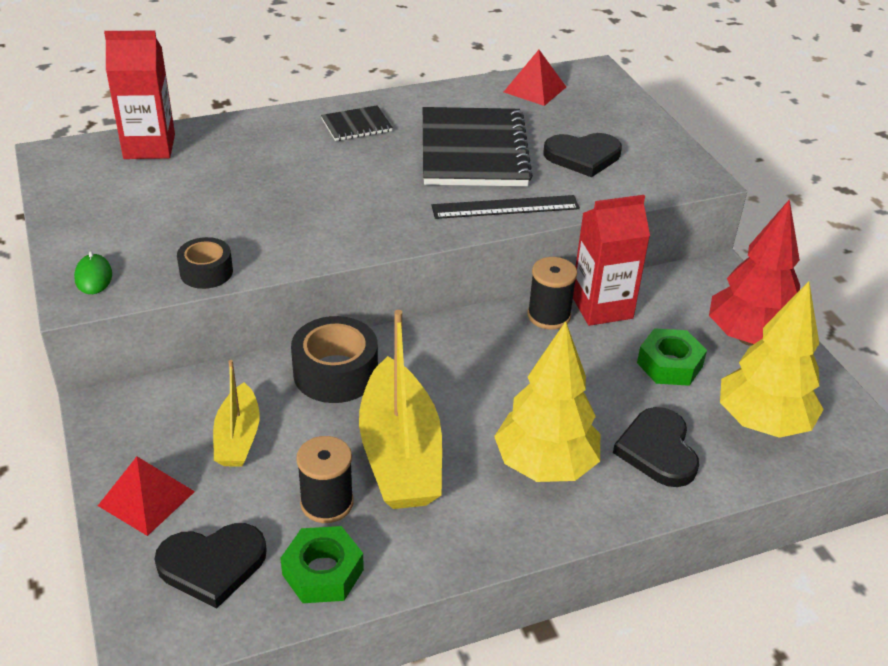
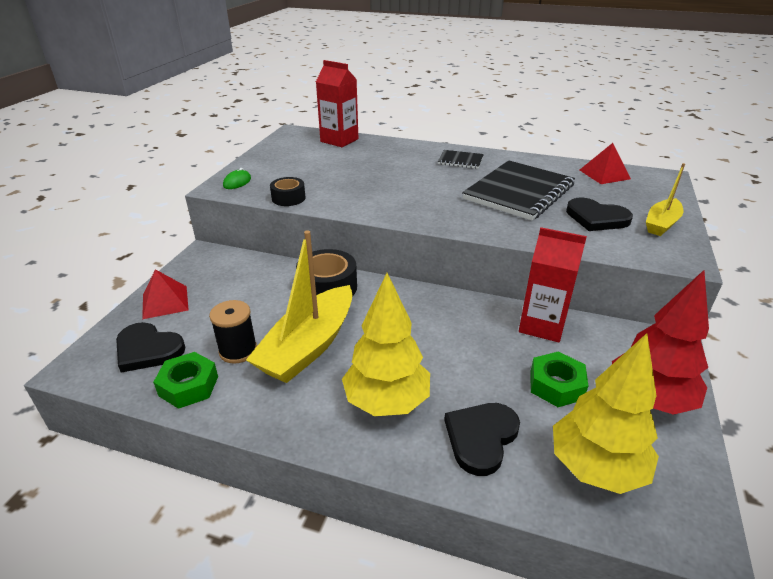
camera: 40 degrees right, 5 degrees down
(238, 437) = (240, 295): yellow boat -> yellow boat (661, 224)
(505, 207) = (502, 226): black ruler -> none
(549, 315) = (496, 314): black spool -> none

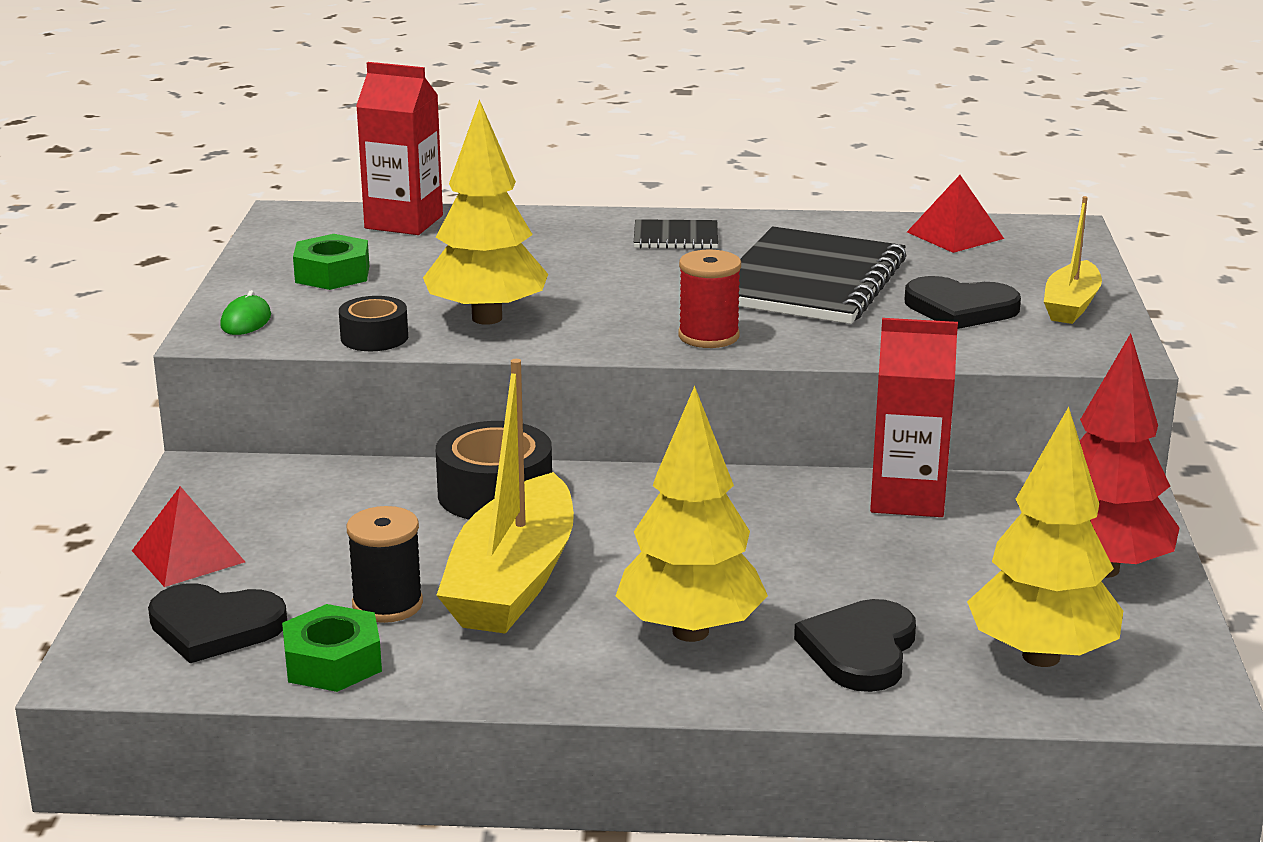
camera: 15 degrees left, 10 degrees down
(347, 194) = (487, 318): none -> yellow tree
(453, 218) = (708, 336): none -> red spool
(556, 385) = (955, 572): green nut -> green nut (332, 274)

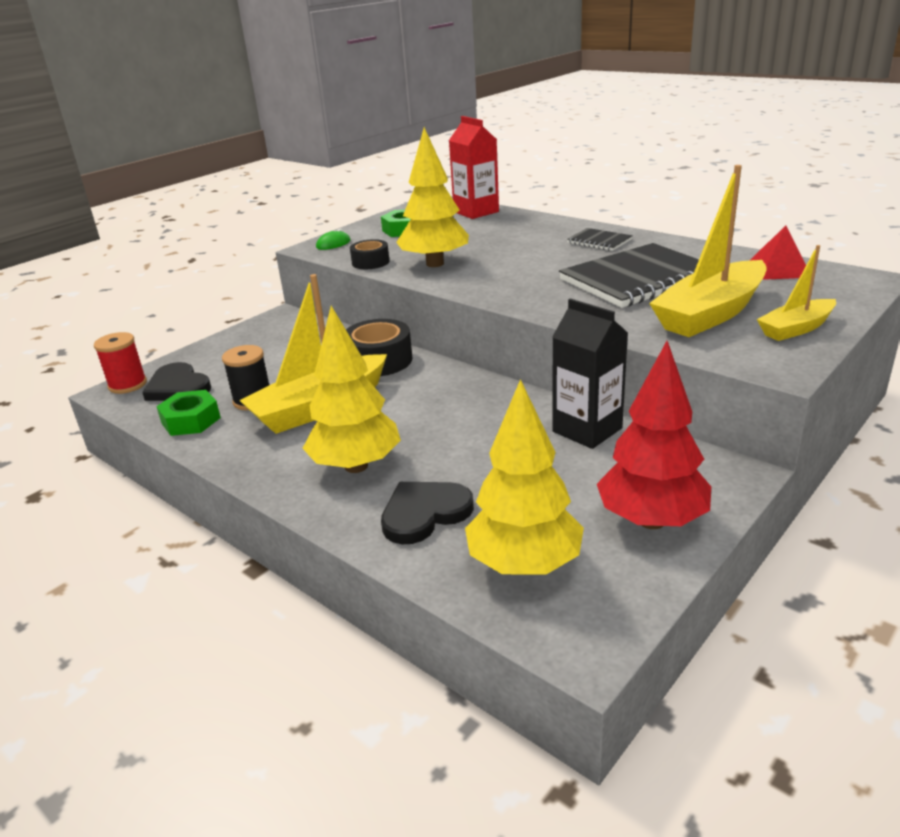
camera: 40 degrees right, 5 degrees up
(188, 556) = (219, 352): red pyramid -> none
(708, 336) = (529, 297): red spool -> red spool (127, 385)
(907, 498) = (587, 430): red carton -> black carton
(960, 308) = (711, 314): black heart -> yellow boat

